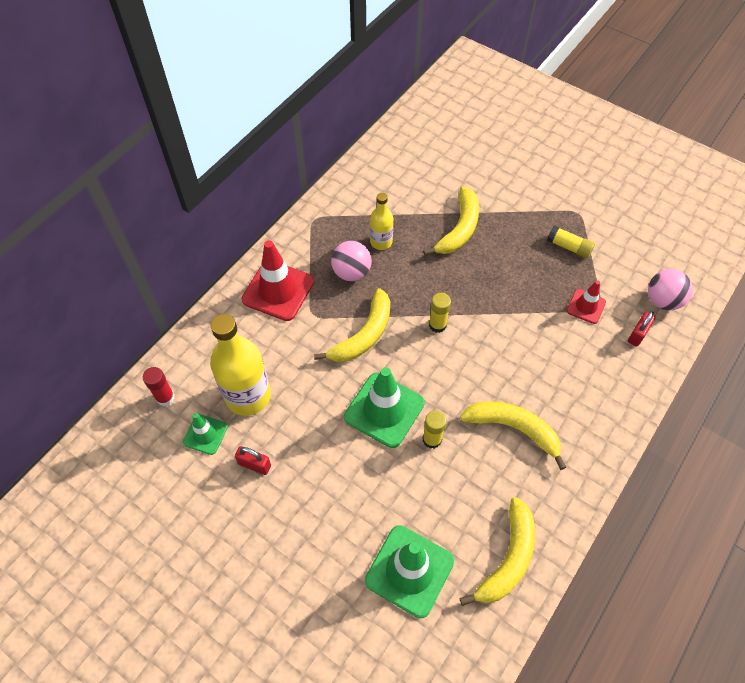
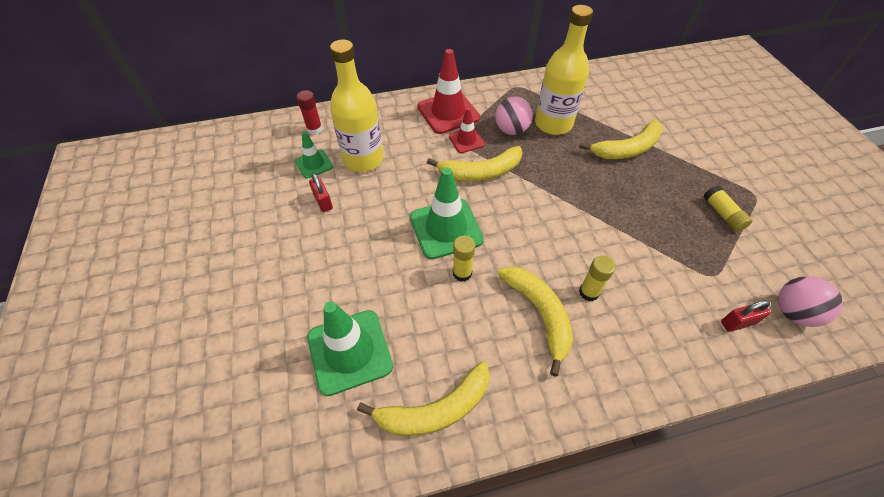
camera: 40 degrees right, 5 degrees down
(381, 242) = (553, 124): yellow bottle -> yellow bottle, size x1.82
(437, 325) = (545, 200): yellow glue stick -> yellow glue stick (589, 292)
(586, 306) = (699, 267): red traffic cone -> red traffic cone (466, 140)

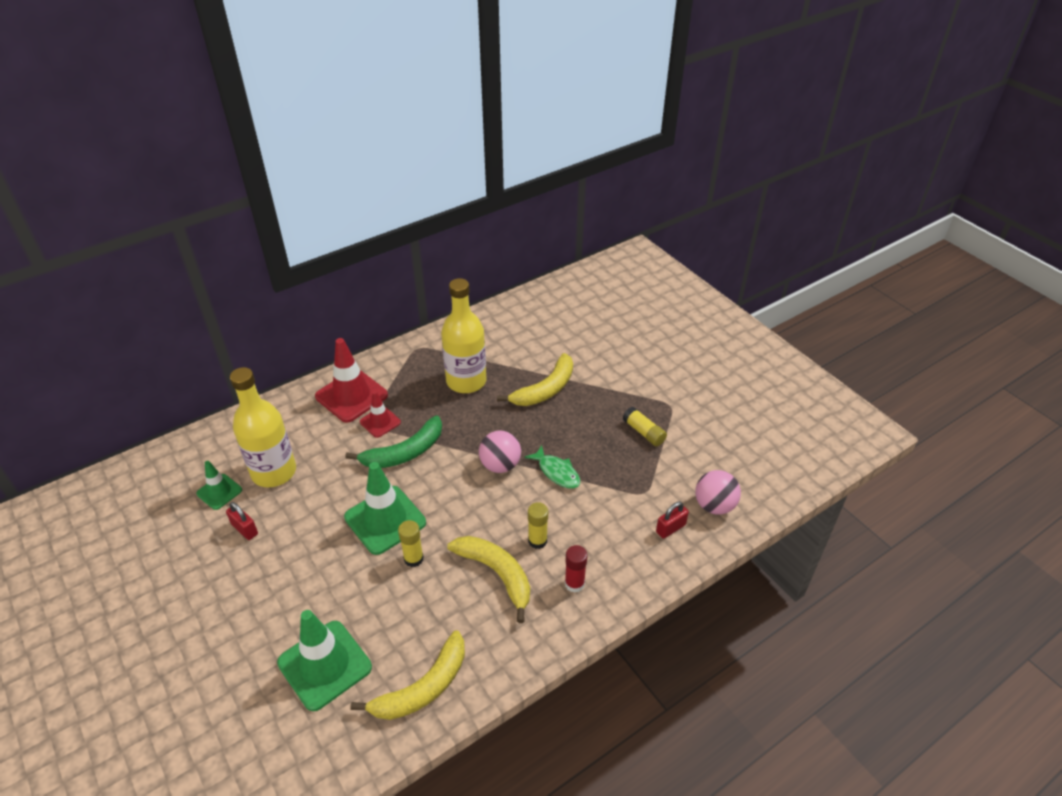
camera: 20 degrees left, 10 degrees down
(314, 129) = (205, 452): red glue stick -> red glue stick (574, 583)
(480, 172) = (404, 452): yellow banana -> green banana
(511, 130) = (424, 399): pink ball -> pink ball (500, 465)
(623, 229) = (556, 472): none -> green fish

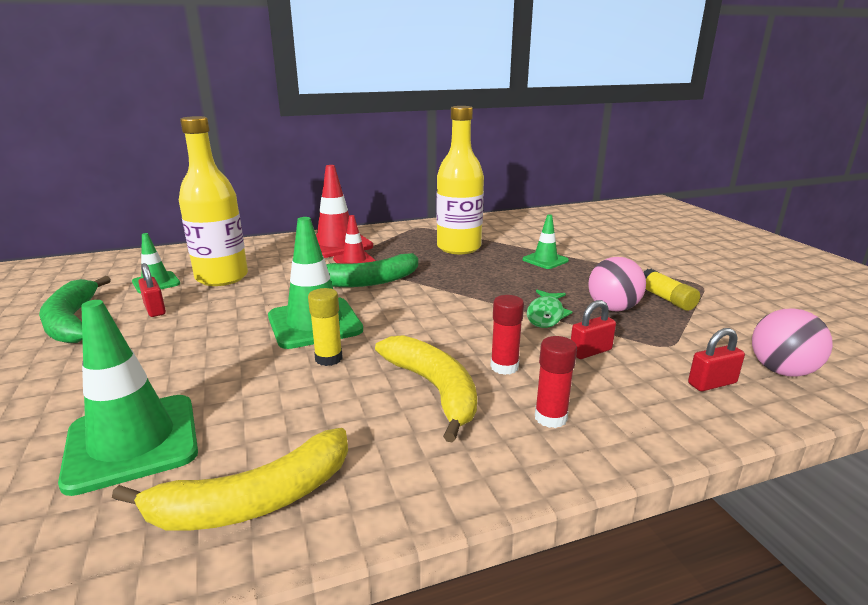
camera: 15 degrees right, 20 degrees down
(186, 559) = (72, 321): none -> green banana
(500, 465) = (475, 302): pink ball -> pink ball (613, 308)
(537, 541) = (504, 367): yellow glue stick -> red glue stick
(545, 389) = (545, 260): yellow banana -> green traffic cone
(556, 472) = (546, 315): green fish -> green fish turned 45 degrees clockwise
(592, 511) = (590, 351): none -> red padlock

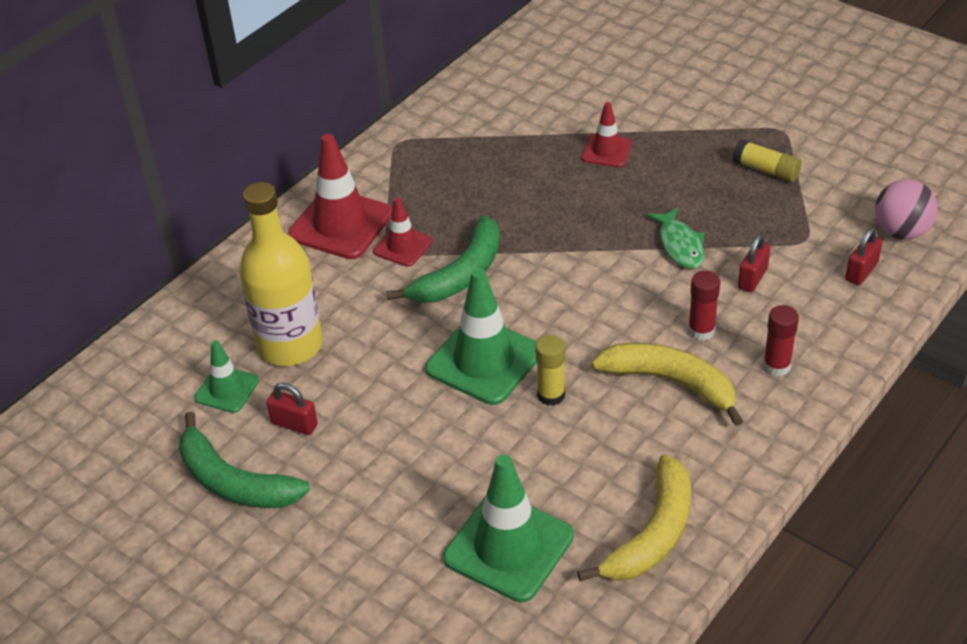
camera: 30 degrees left, 20 degrees up
(458, 248) = (492, 167): yellow bottle -> none
(545, 260) = (606, 151): green traffic cone -> red traffic cone
(613, 308) = (730, 207): pink ball -> none

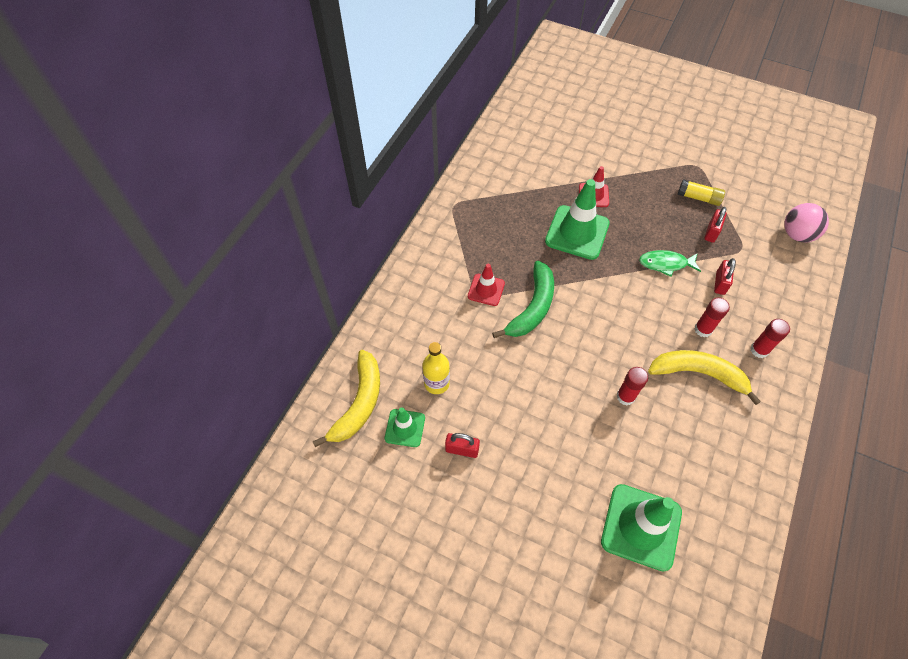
camera: 15 degrees left, 15 degrees up
(234, 481) = (436, 506): green banana -> none
(290, 345) = (436, 383): yellow bottle -> yellow bottle, size x0.55
(341, 224) = (438, 277): red traffic cone -> none
(484, 361) = (572, 376): green traffic cone -> green traffic cone (577, 232)
(551, 395) = (625, 396): yellow glue stick -> red glue stick
(652, 534) = (729, 498): yellow banana -> yellow banana (359, 403)
(680, 245) = (666, 264): green fish -> green fish turned 120 degrees clockwise
(861, 271) = (784, 269): red padlock -> red padlock (711, 232)

